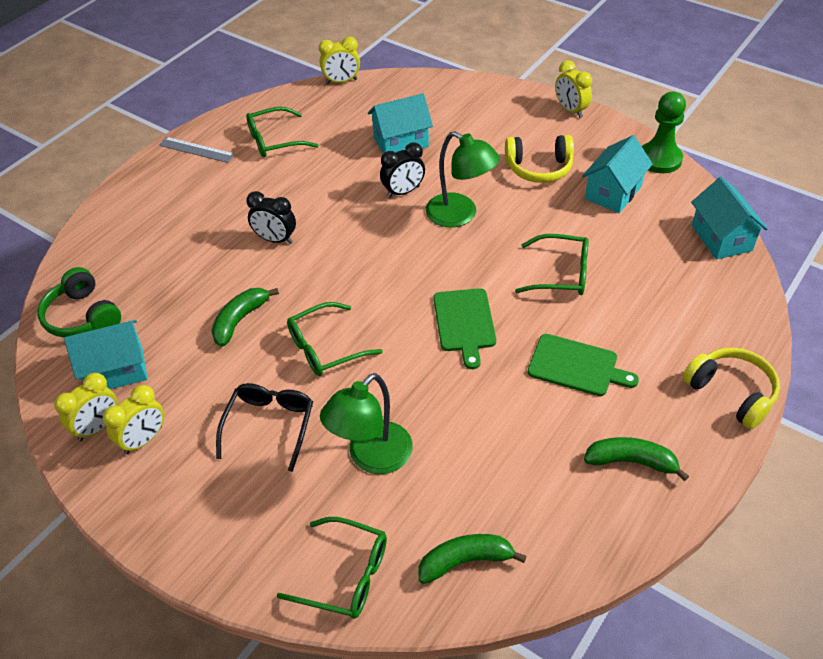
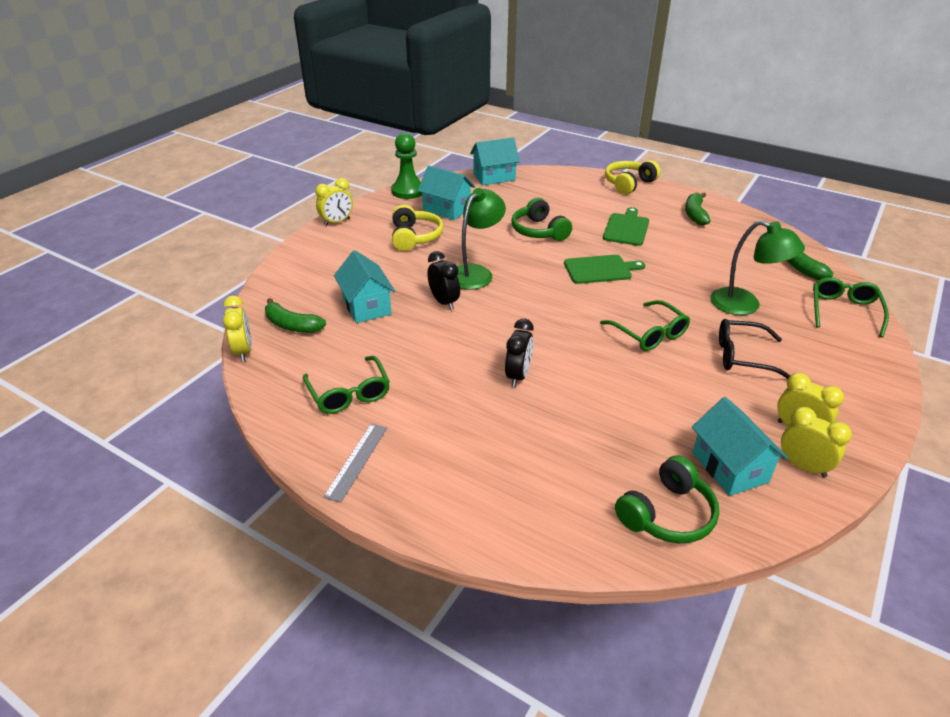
camera: 95 degrees left, 10 degrees down
(240, 320) = (633, 387): green banana -> green banana (292, 325)
(561, 274) = (539, 231): green glasses -> green headphones

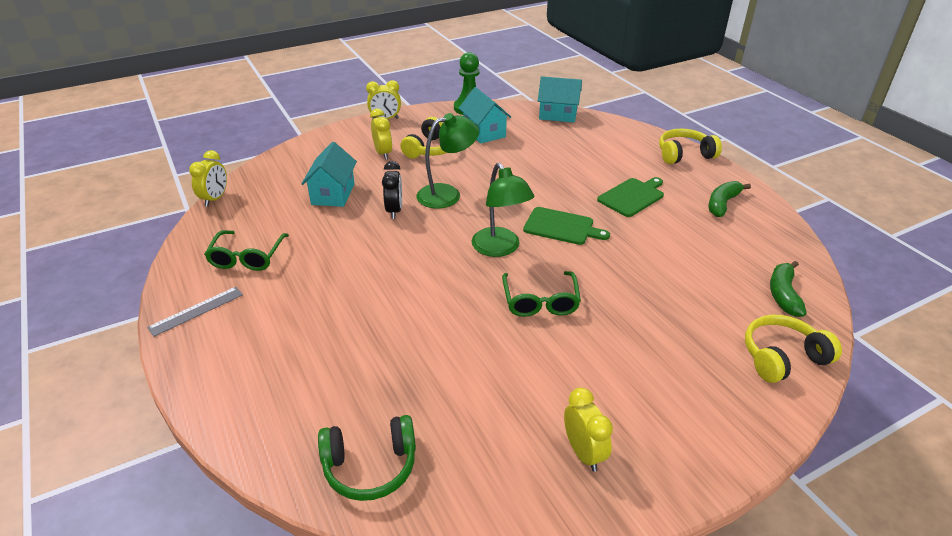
camera: 30 degrees right, 0 degrees up
(292, 325) = (266, 191): green banana -> none
(518, 376) = (384, 294): black clock -> none
(539, 231) = (544, 174): green headphones -> none
(730, 467) = (474, 454): turquoise house -> none
(742, 356) = (609, 358): black glasses -> none
(745, 305) = (671, 310): green lamp -> green lamp (500, 248)
(803, 466) = (547, 488): yellow clock -> yellow clock (383, 153)
(844, 311) = (782, 357): green glasses -> yellow headphones

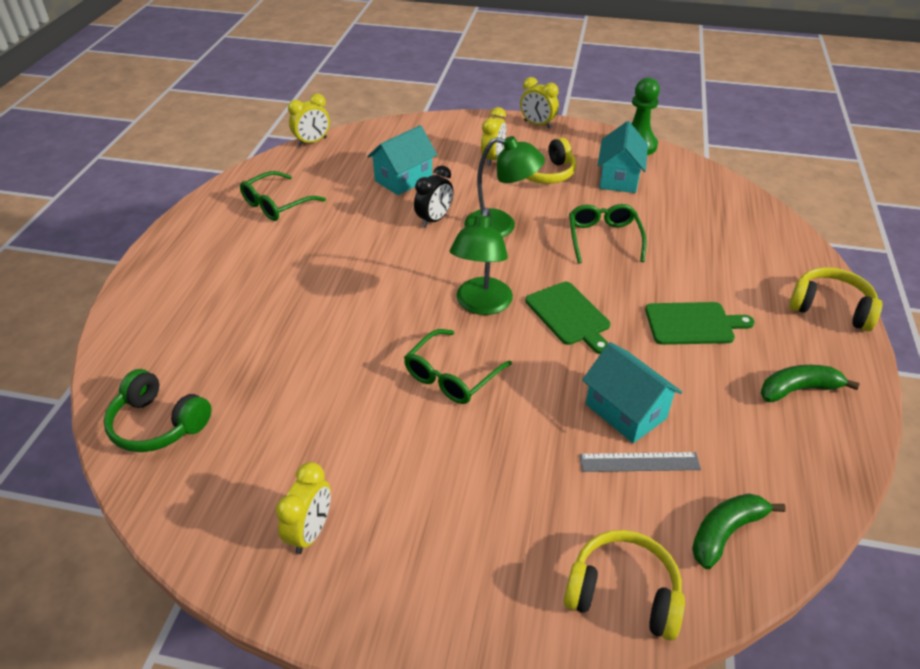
camera: 40 degrees right, 5 degrees up
(196, 311) = (197, 230): grey ruler -> grey ruler (639, 462)
(522, 172) = (603, 238): none -> green glasses
(558, 115) = (729, 192): turquoise house -> turquoise house (625, 411)

